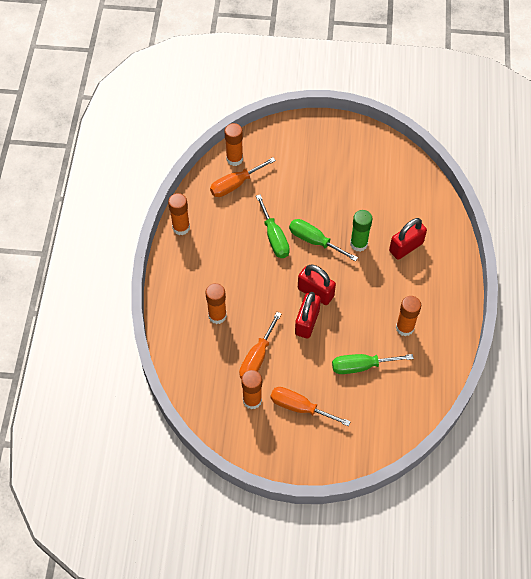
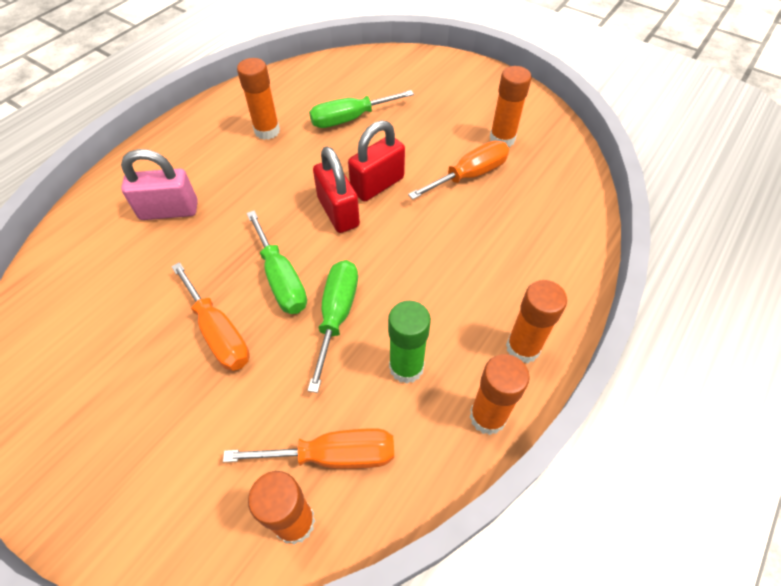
camera: 150 degrees left, 5 degrees down
(217, 316) = (496, 244): orange glue stick -> orange glue stick (522, 348)
(300, 407) = (449, 113): orange screwdriver -> orange screwdriver (218, 333)
(358, 244) = (224, 244): green glue stick -> green glue stick (406, 367)
(361, 366) = (350, 119): green screwdriver -> green screwdriver turned 135 degrees clockwise
(406, 247) = (169, 210): red padlock -> pink padlock

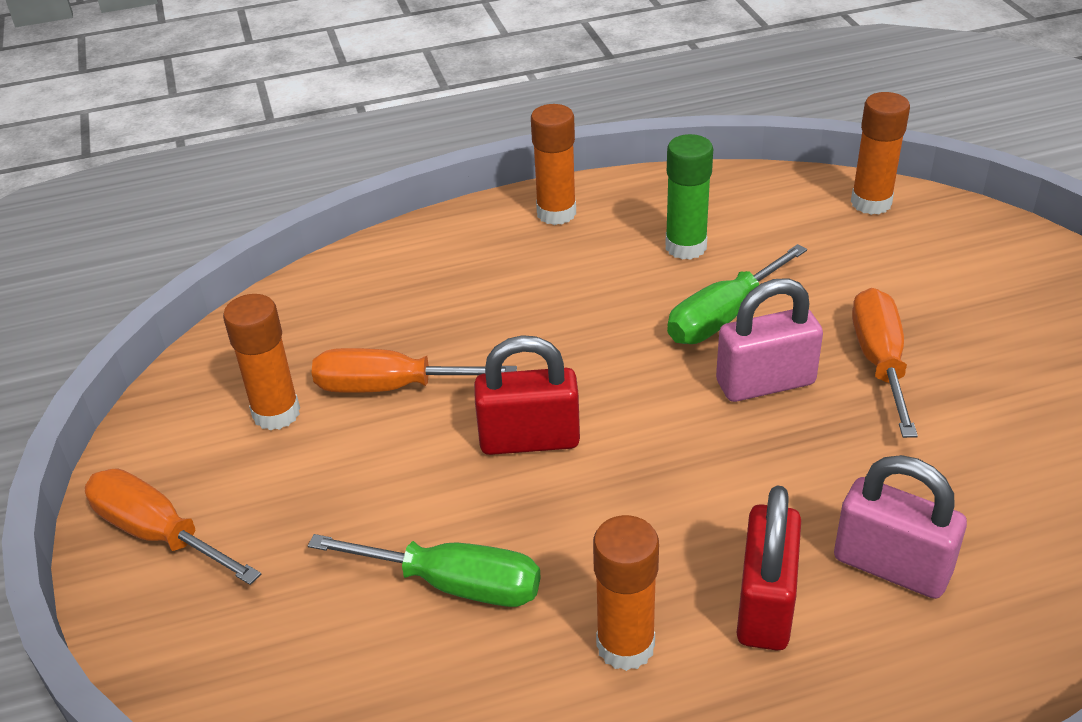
camera: 140 degrees left, 15 degrees down
(281, 279) = (765, 383): green screwdriver -> pink padlock
(333, 455) = (809, 223): orange screwdriver -> orange screwdriver (158, 533)
(338, 212) = (622, 429): red padlock -> red padlock (765, 605)
(487, 417) = (644, 190): orange glue stick -> none

